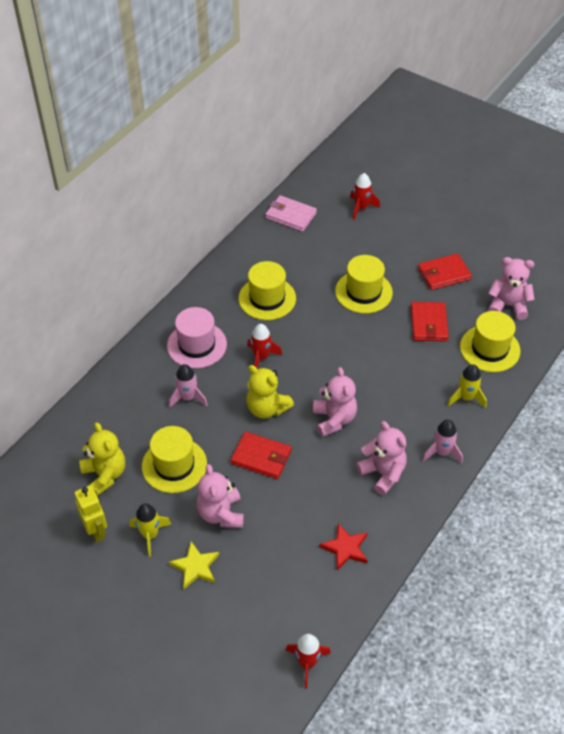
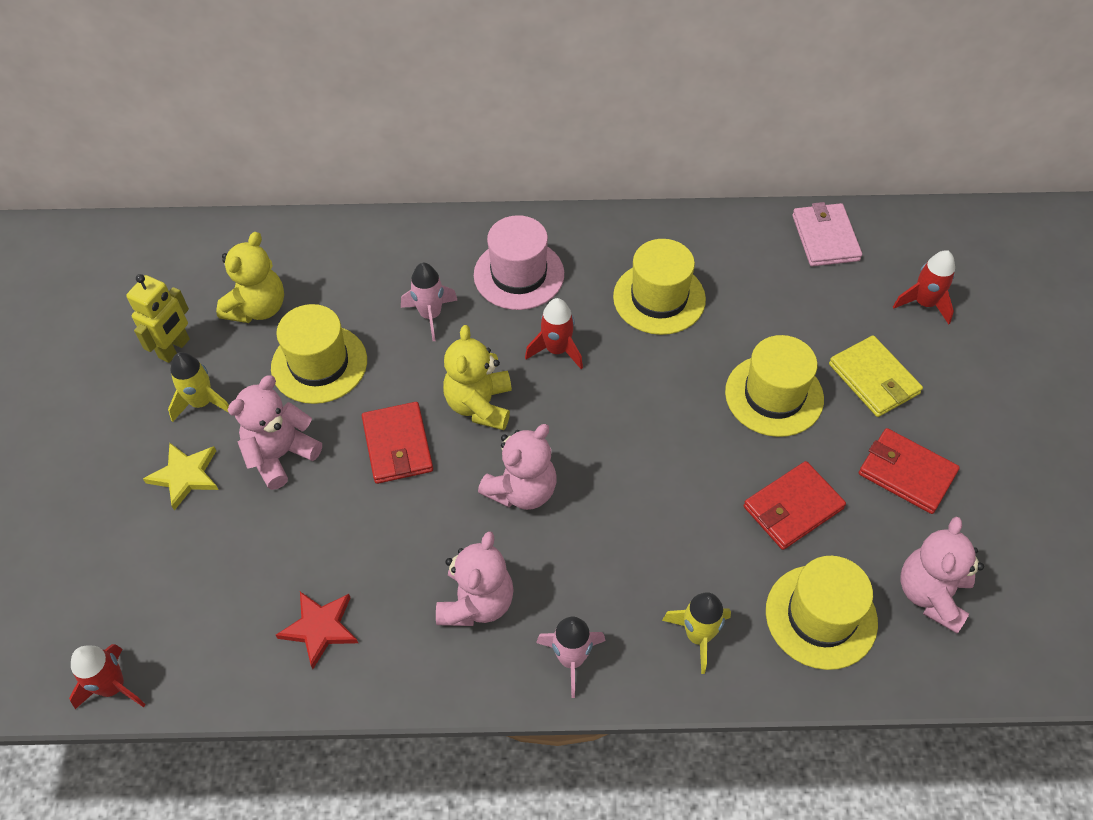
camera: 55 degrees right, 5 degrees up
(386, 252) = (874, 379): none -> yellow wallet
(508, 305) = (931, 594): pink teddy bear -> pink teddy bear turned 135 degrees counterclockwise

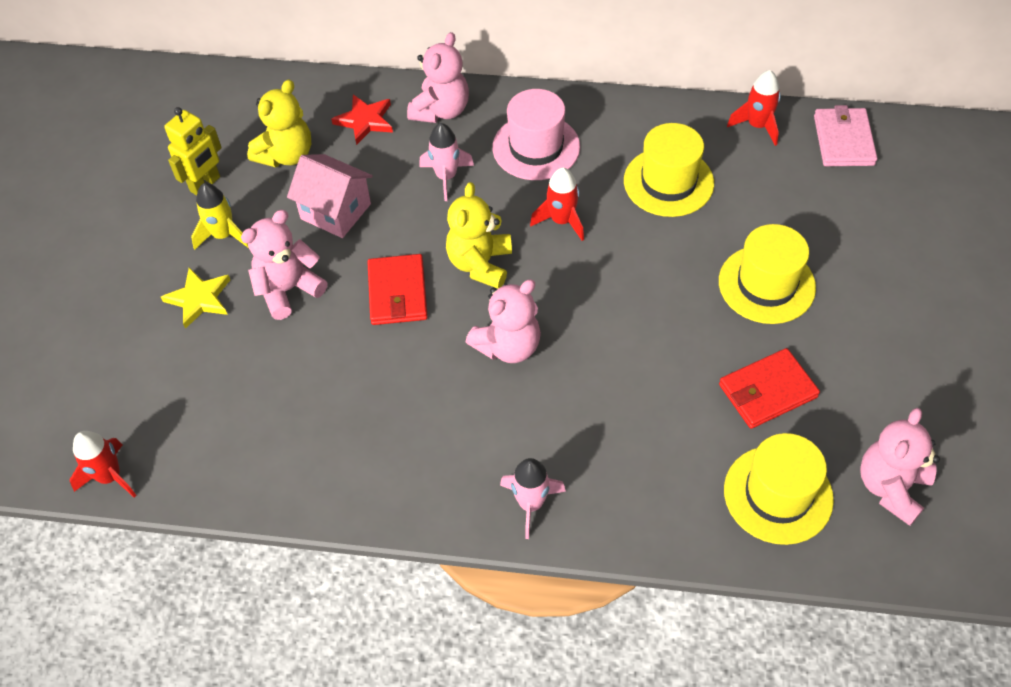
camera: 10 degrees right, 0 degrees up
(319, 364) = (335, 211): yellow hat -> pink house
(320, 628) = (302, 448): red star -> red star (365, 121)
(476, 602) = (449, 442): pink teddy bear -> pink teddy bear (441, 110)
(698, 636) = (655, 497): yellow rocket -> none
(874, 379) = (869, 279): yellow wallet -> none
(906, 473) = (886, 371): red wallet -> none
(924, 303) = (933, 212): red rocket -> red rocket (757, 125)

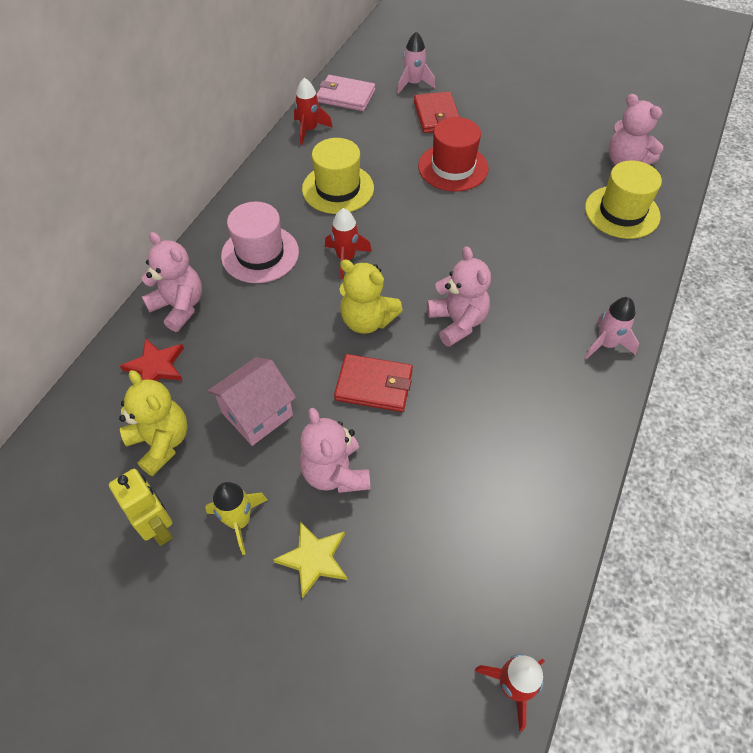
camera: 75 degrees left, 0 degrees up
(446, 177) = (260, 321): pink rocket -> pink rocket (413, 84)
(766, 284) = (453, 167): yellow hat -> red hat
(767, 391) = (540, 193): red wallet -> red wallet (436, 115)

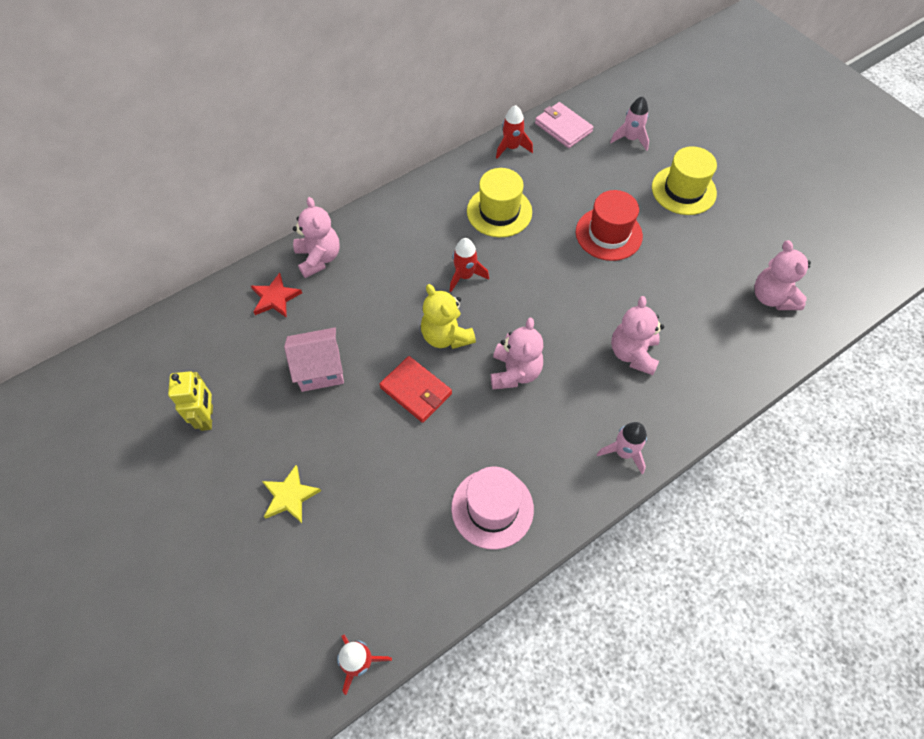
camera: 30 degrees right, 5 degrees up
(161, 442) = (245, 357): yellow teddy bear -> none
(239, 521) = (259, 441): yellow rocket -> none
(260, 254) = (403, 242): pink hat -> pink hat (492, 508)
(335, 473) = (344, 443): pink teddy bear -> pink teddy bear (633, 353)
(436, 115) = (629, 178): red wallet -> none
(622, 212) = (730, 343): yellow hat -> yellow hat (683, 190)

